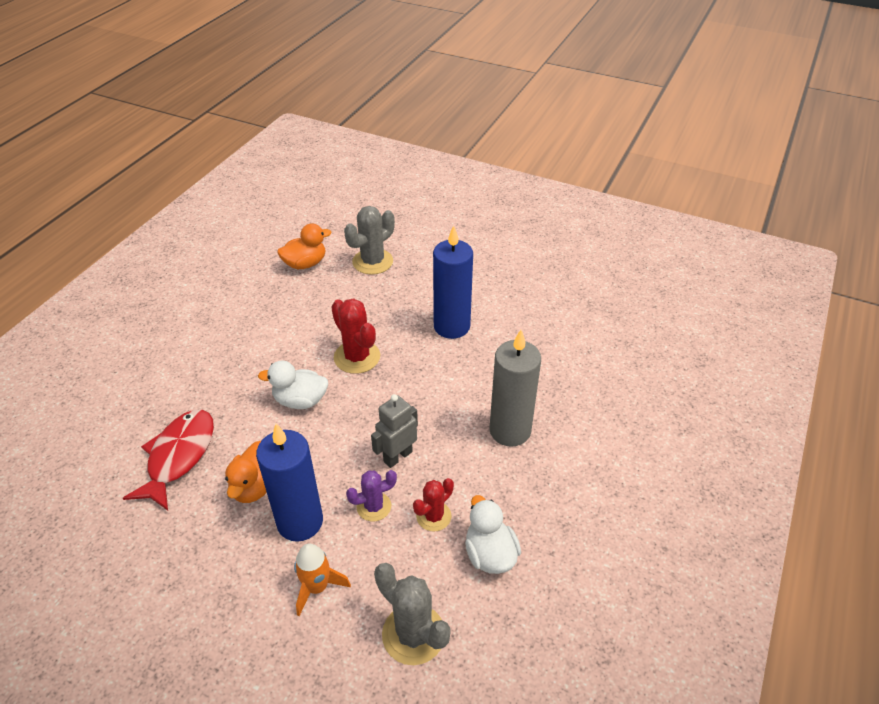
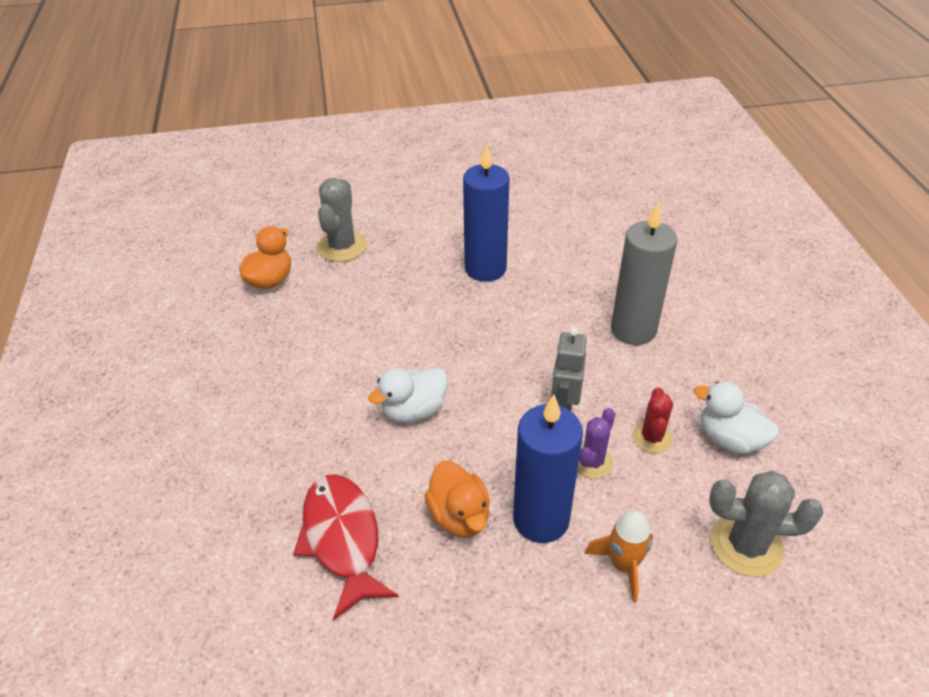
camera: 35 degrees left, 0 degrees up
(357, 357) = (425, 340): red cactus -> none

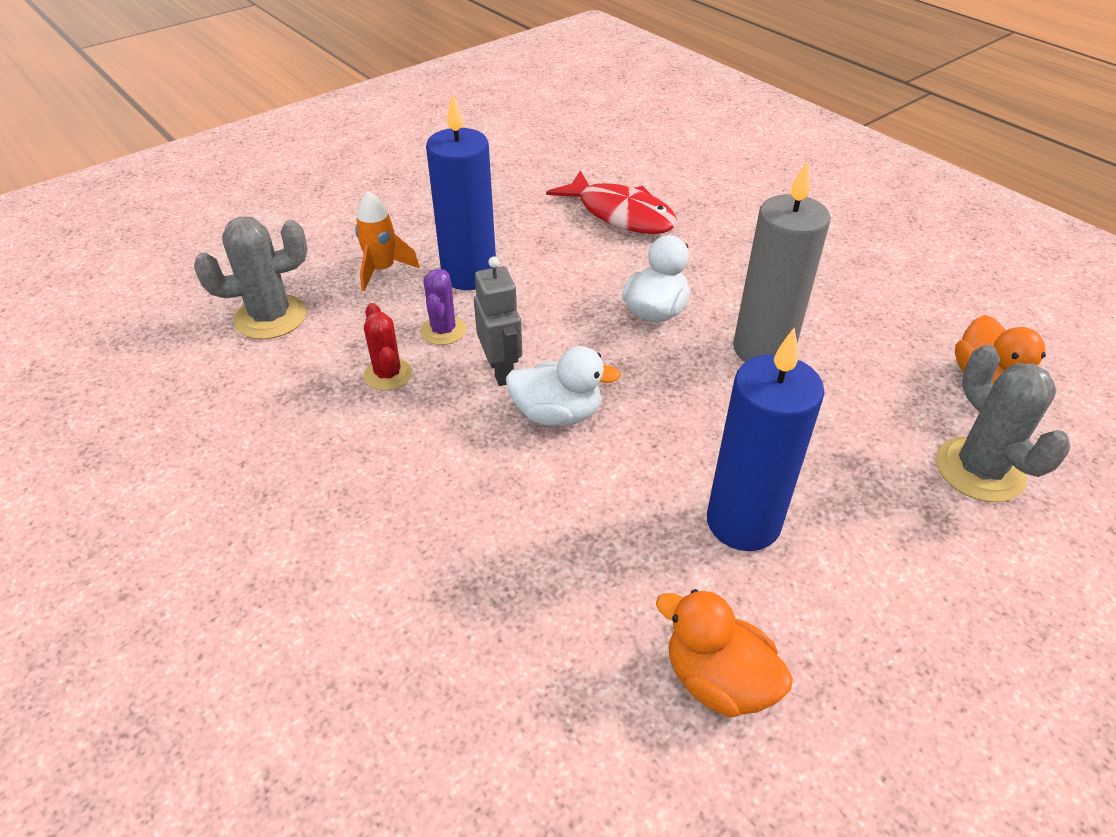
camera: 150 degrees right, 0 degrees up
(459, 516) = (541, 254): orange duck -> orange duck (718, 680)
(633, 330) = (461, 505): grey candle -> grey candle (763, 349)
(730, 439) = (295, 405): white duck -> white duck (557, 414)

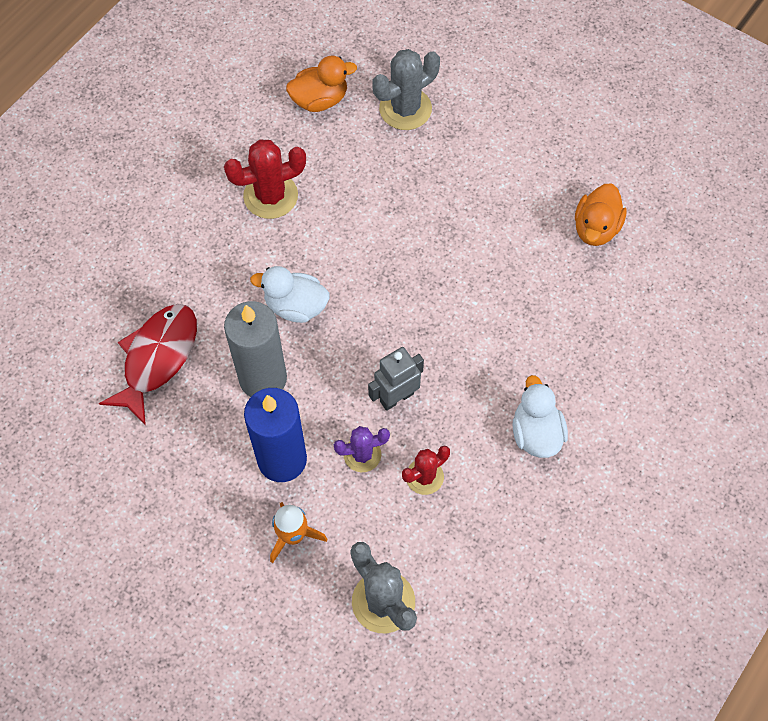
camera: 105 degrees left, 20 degrees up
(557, 414) = (430, 348): white duck -> white duck (536, 433)
(743, 522) = (488, 227): blue candle -> none
(763, 349) = (322, 229): grey candle -> grey candle (263, 378)
(820, 314) = (270, 196): none -> red cactus

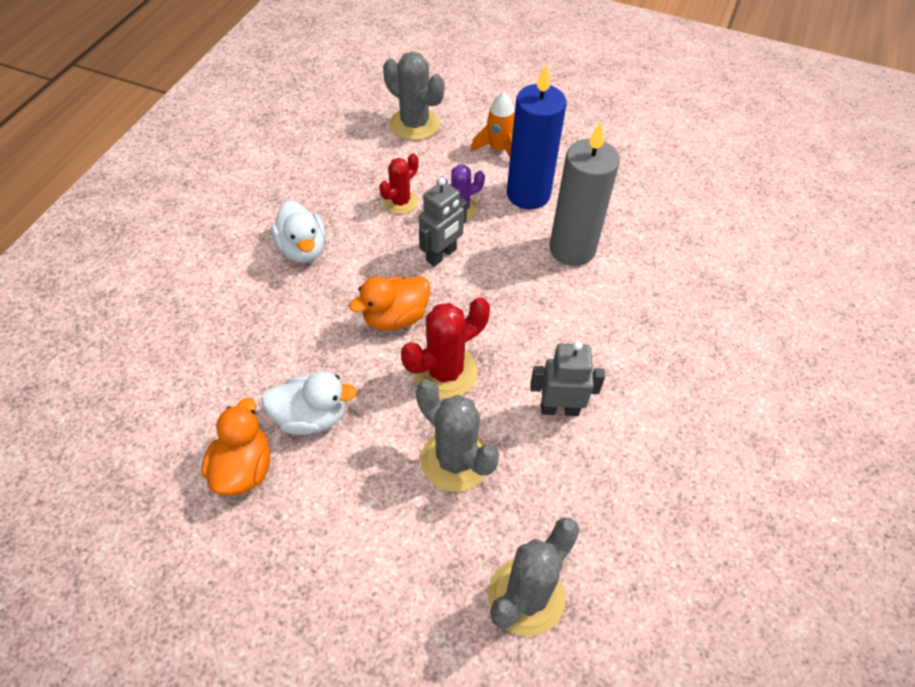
camera: 165 degrees right, 10 degrees down
(157, 358) = (677, 248): red fish -> none
(270, 196) = (649, 429): red cactus -> red cactus (445, 372)
(295, 306) = (568, 316): white duck -> white duck (311, 417)
(320, 100) = (649, 584): orange duck -> orange duck (395, 317)
(336, 225) = (559, 409): none -> grey robot
(431, 203) = (455, 460): none -> grey cactus

